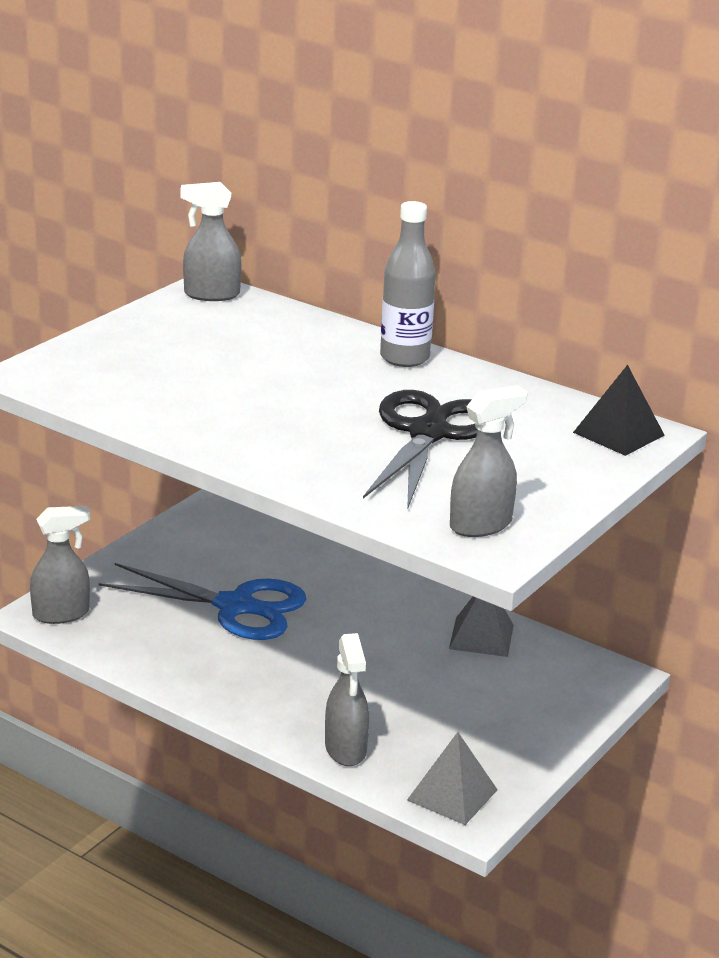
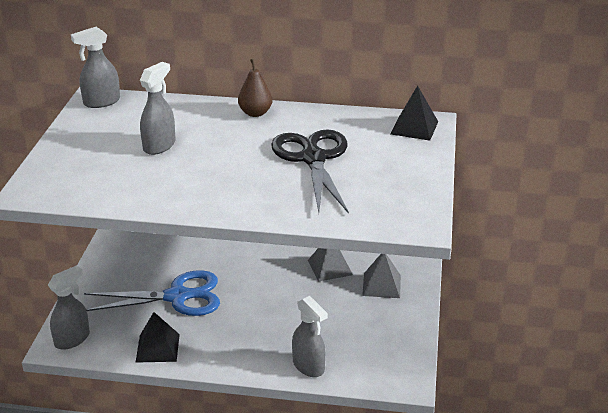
camera: 25 degrees left, 5 degrees up
(161, 659) = (157, 348): none -> black pyramid
(404, 358) = (255, 113): grey bottle -> brown pear
(452, 794) = (387, 372): grey pyramid -> grey pyramid (381, 285)
(481, 525) = (396, 209): grey spray bottle -> grey spray bottle (159, 146)

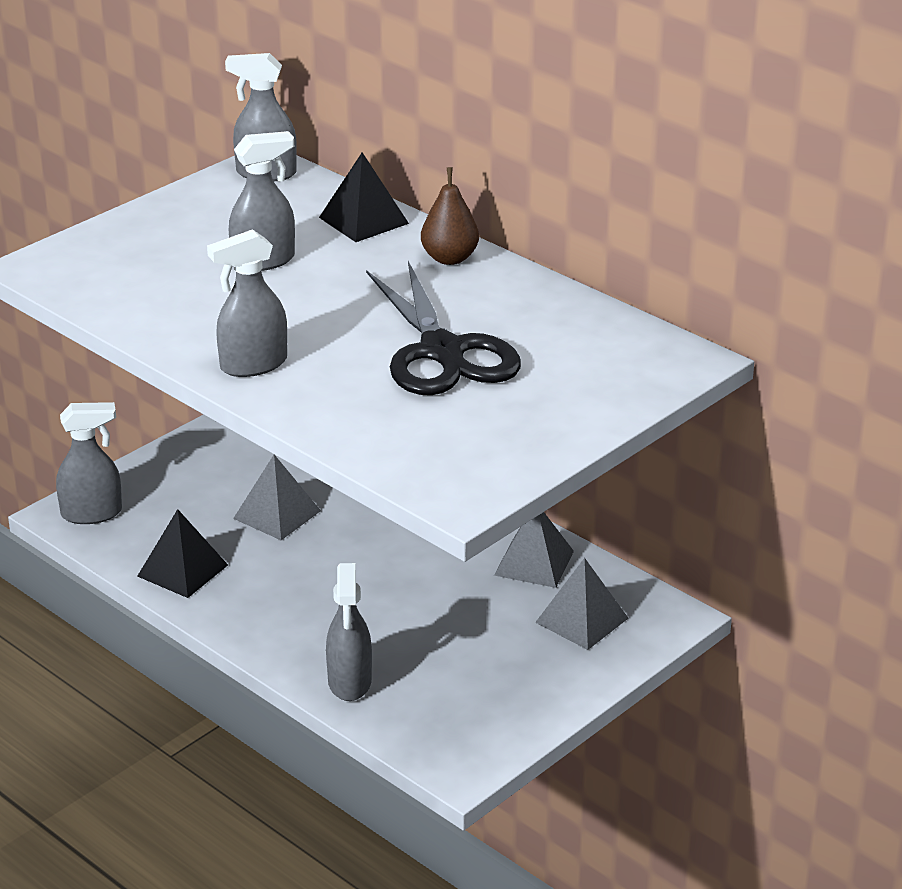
camera: 35 degrees right, 0 degrees up
(177, 297) = (277, 514): blue scissors -> grey pyramid
(225, 201) = (253, 365): none -> grey spray bottle
(313, 159) = (442, 352): black scissors -> black scissors turned 135 degrees clockwise
(414, 127) = (652, 360): black pyramid -> black pyramid (364, 220)

